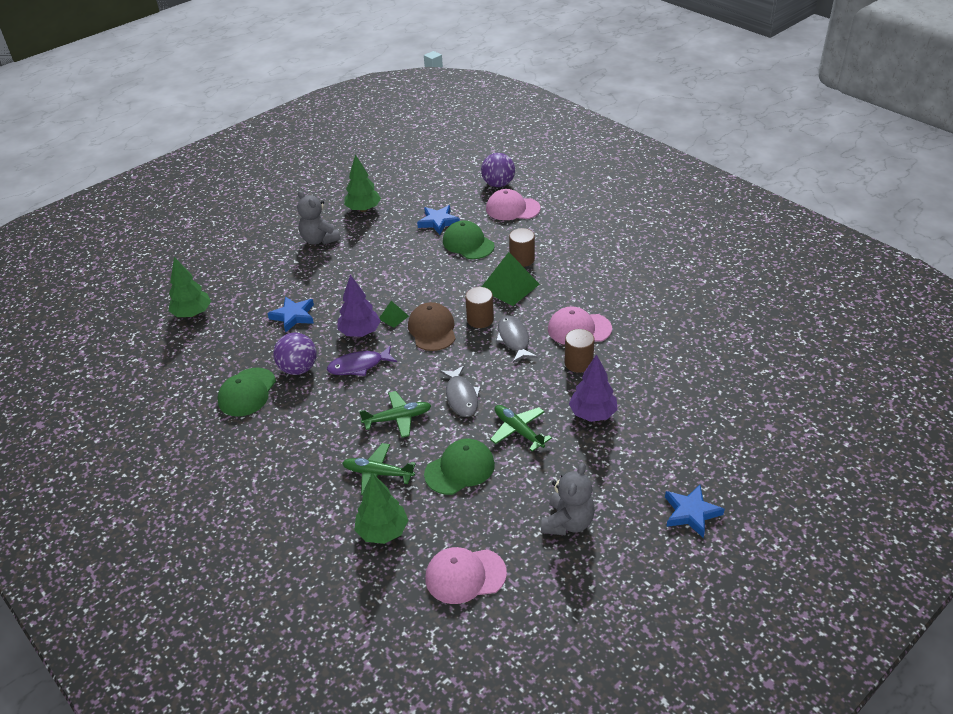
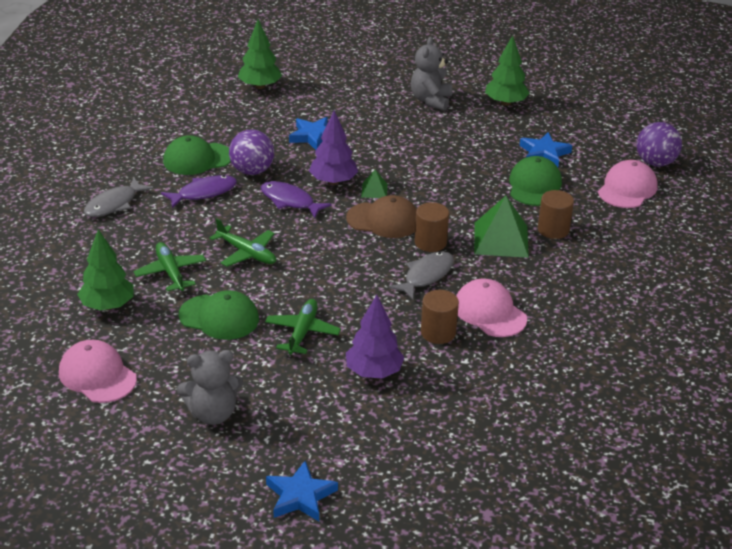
camera: 50 degrees right, 5 degrees down
(296, 409) = (203, 193): none -> purple fish
(432, 329) = (383, 220): brown cap -> brown cap turned 60 degrees clockwise
(461, 397) = (312, 278): grey fish -> grey fish (114, 204)
(512, 208) = (627, 189): pink cap -> pink cap turned 60 degrees clockwise

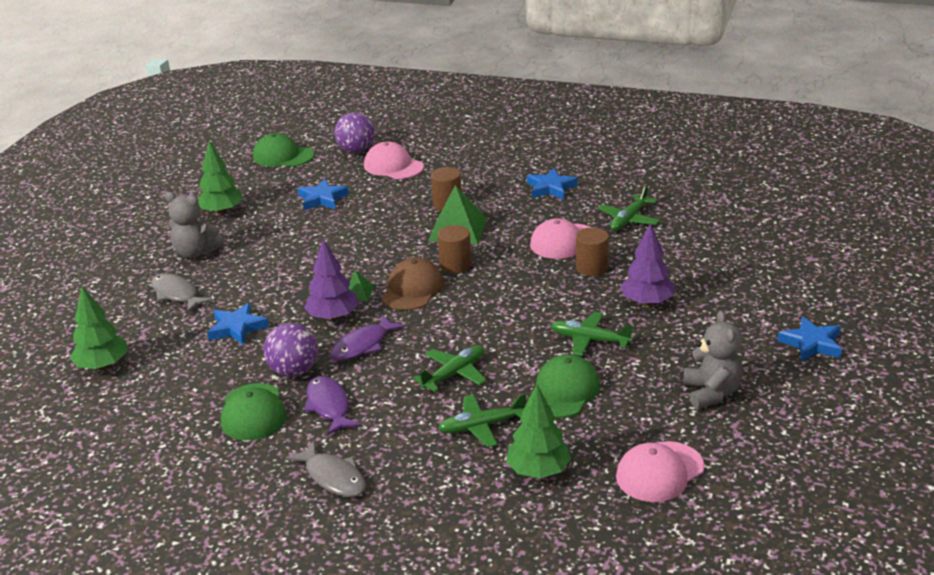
camera: 80 degrees left, 5 degrees down
(426, 275) = (507, 270): grey fish -> grey fish (176, 294)
(534, 186) = (375, 207): green cap -> green cap (283, 156)
(550, 360) = (629, 219): none -> green plane
(610, 299) = (550, 188): none -> blue star

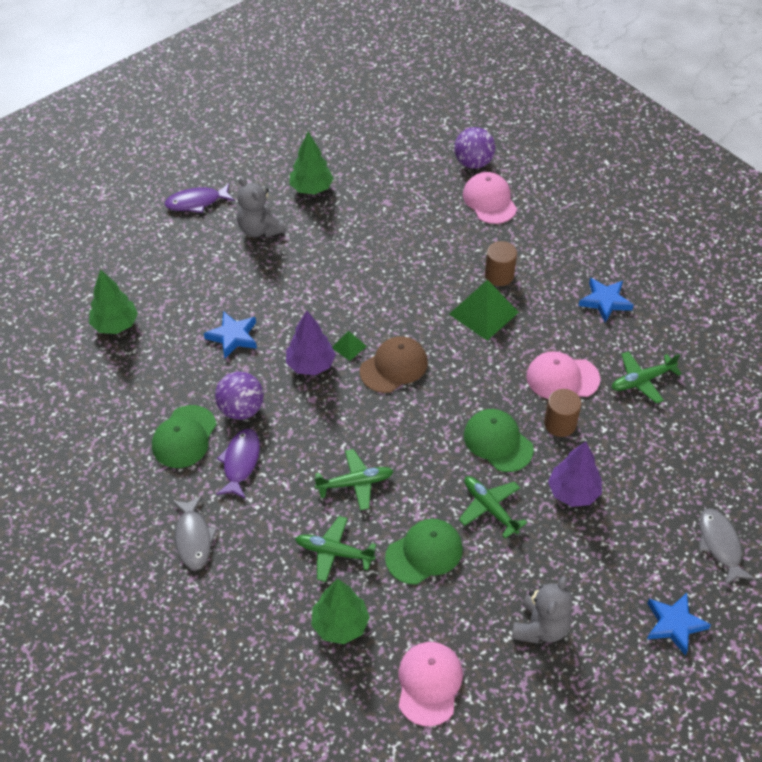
camera: 30 degrees right, 20 degrees up
(176, 294) = (215, 272): grey fish -> grey fish (720, 545)
(283, 156) = (407, 140): green cap -> green cap (498, 442)
(322, 199) = (401, 214): blue star -> none
(363, 345) = (310, 410): purple fish -> purple fish (196, 202)
(455, 265) = (449, 356): brown cylinder -> none
(659, 472) = (429, 684): pink cap -> pink cap turned 105 degrees clockwise

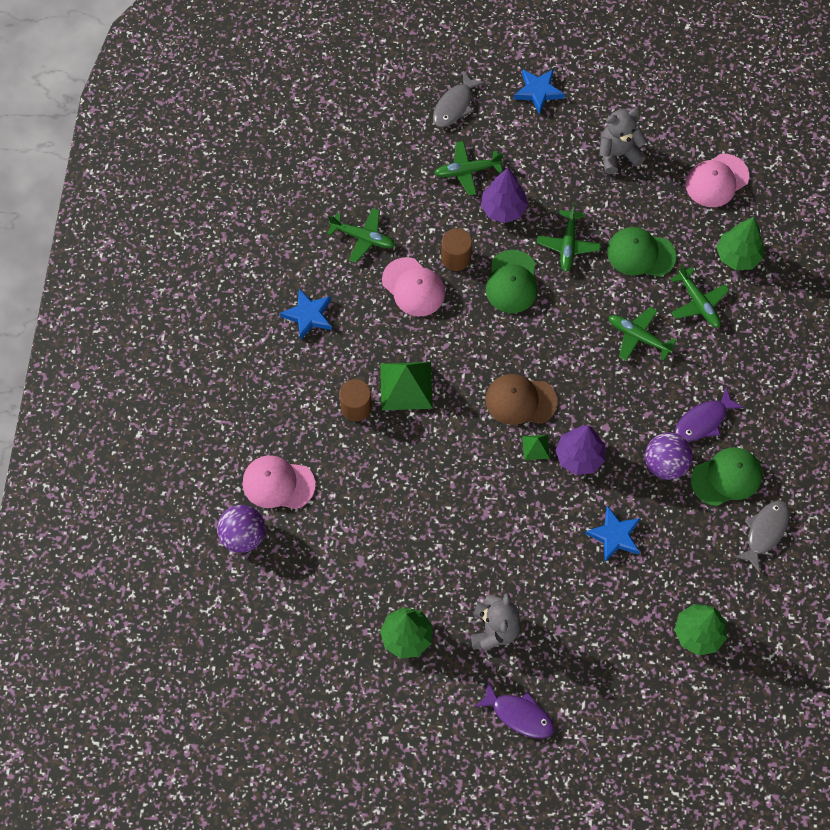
camera: 135 degrees left, 15 degrees up
(193, 538) = (783, 392): grey fish -> grey fish (764, 532)
(489, 200) = (278, 483): pink cap -> pink cap turned 75 degrees clockwise
(638, 498) = (467, 171): none -> green plane

